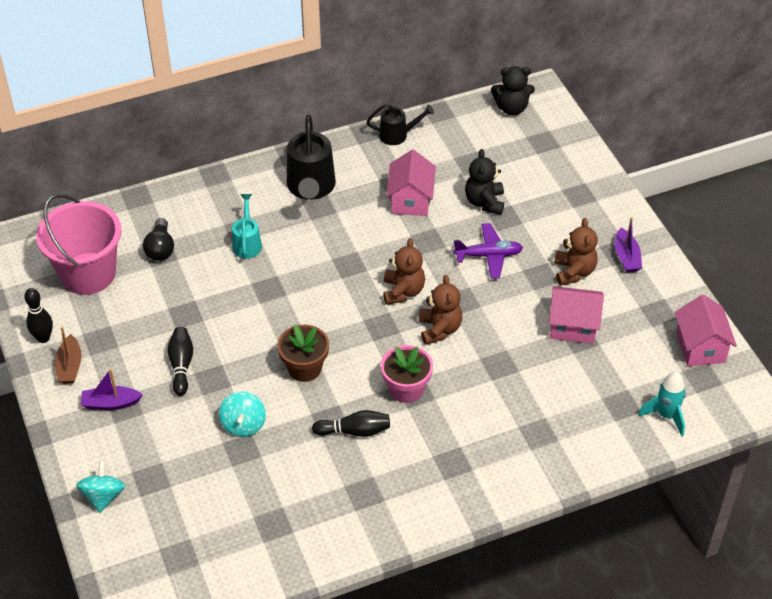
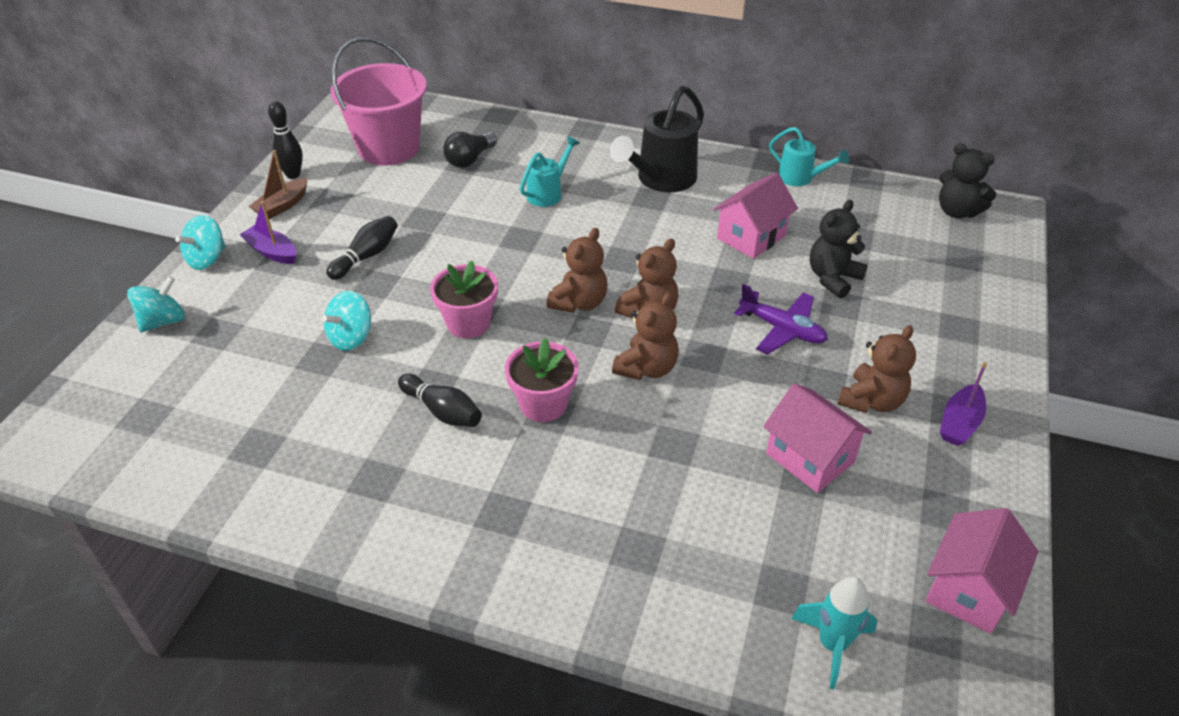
camera: 40 degrees right, 5 degrees down
(71, 437) = (207, 259): none -> turquoise spinning top
(304, 368) = (468, 323): brown flower pot -> pink flower pot
(356, 311) = (579, 303): none -> brown teddy bear
(397, 135) = (800, 178): black watering can -> turquoise watering can

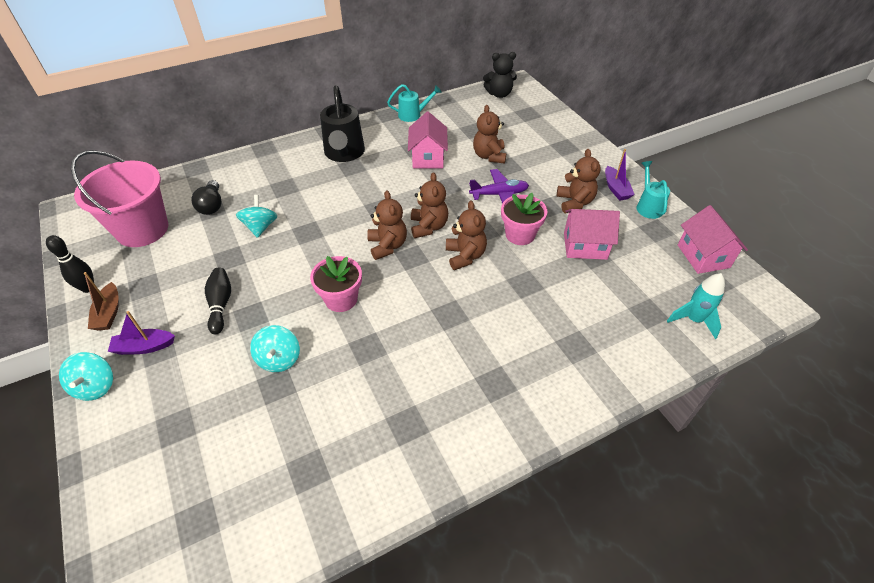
camera: 45 degrees left, 5 degrees up
(163, 321) = (119, 451): turquoise spinning top -> turquoise spinning top (260, 227)
(442, 411) = (393, 357): black bowling pin -> none
(543, 404) = (440, 312): pink flower pot -> pink flower pot (520, 234)
(548, 193) = (289, 197): turquoise watering can -> turquoise watering can (648, 206)
(833, 278) = (489, 156): black teddy bear -> brown teddy bear

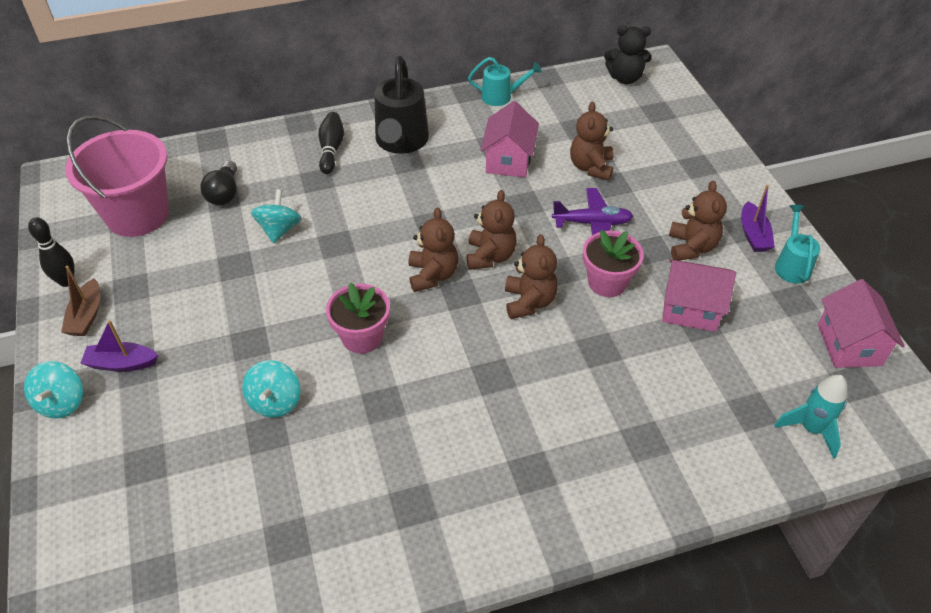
camera: 10 degrees right, 0 degrees up
(220, 304) = (216, 323): black bowling pin -> black bowling pin (331, 149)

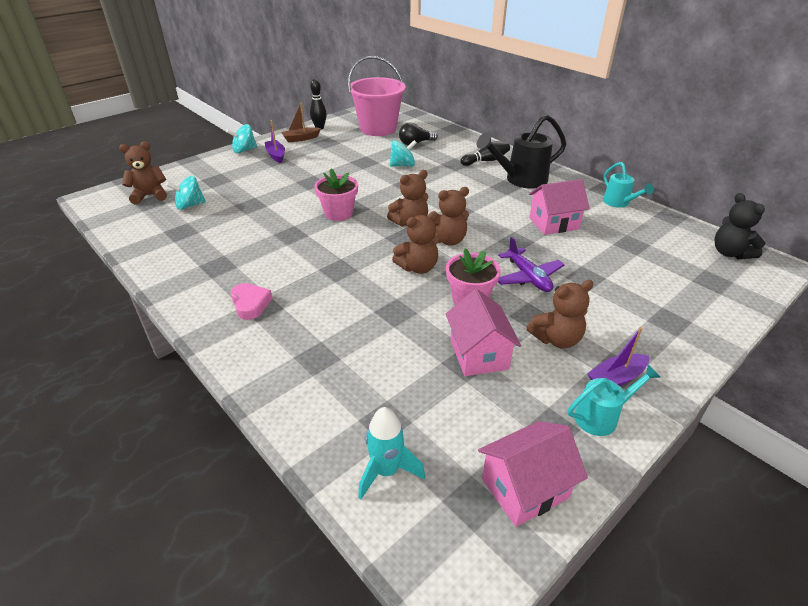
camera: 65 degrees right, 10 degrees down
(275, 401) = (273, 201): turquoise spinning top -> turquoise spinning top (190, 205)
(520, 483) = (250, 304): none -> pink heart
(591, 167) = (592, 261): brown teddy bear -> brown teddy bear (150, 196)

